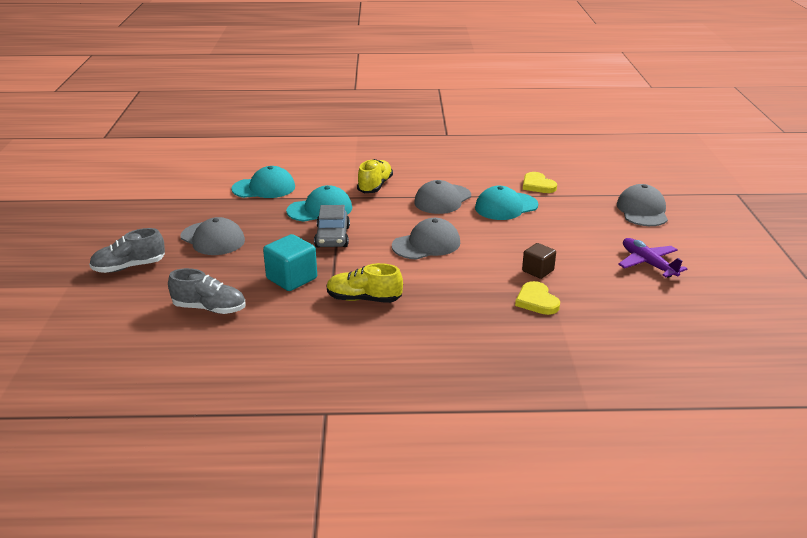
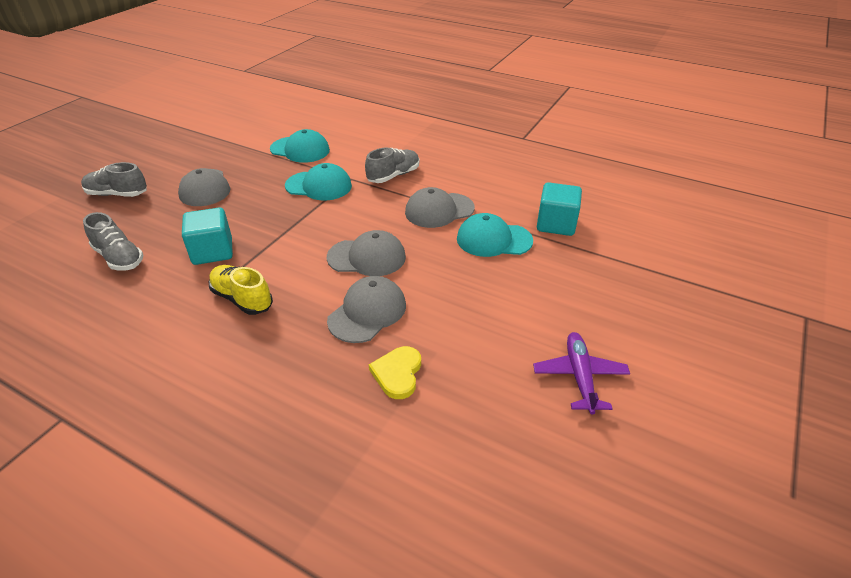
camera: 30 degrees right, 10 degrees up
(332, 237) = (295, 219): grey car -> none
(375, 186) = (393, 176): yellow shoe -> grey shoe
(537, 185) = (556, 224): yellow heart -> turquoise cube
(538, 271) = (441, 334): brown cube -> none
(642, 210) = (648, 298): grey cap -> grey cap (367, 312)

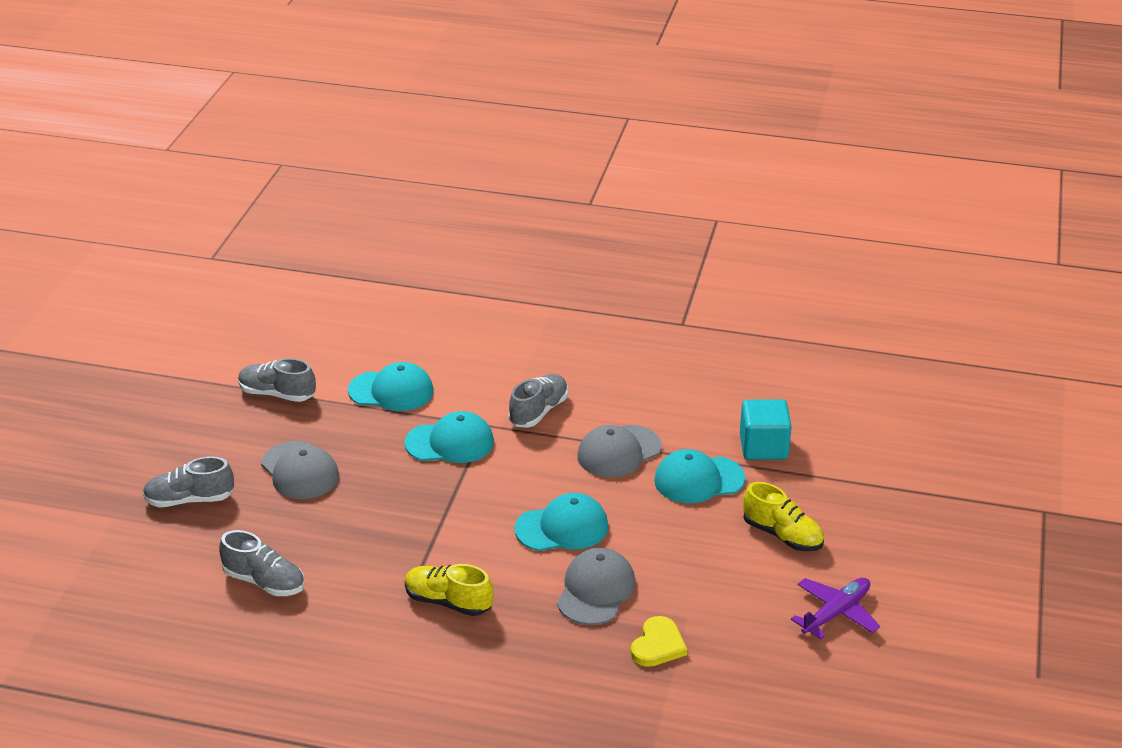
camera: 15 degrees left, 5 degrees down
(212, 251) = (374, 554): turquoise cube -> none
(226, 141) = (277, 394): none -> grey shoe
(367, 257) = (562, 528): grey cap -> turquoise cap
(397, 373) = (658, 645): yellow heart -> yellow heart turned 150 degrees counterclockwise
(549, 295) = (782, 535): none -> yellow shoe
(579, 376) = (836, 613): purple plane -> purple plane turned 60 degrees clockwise

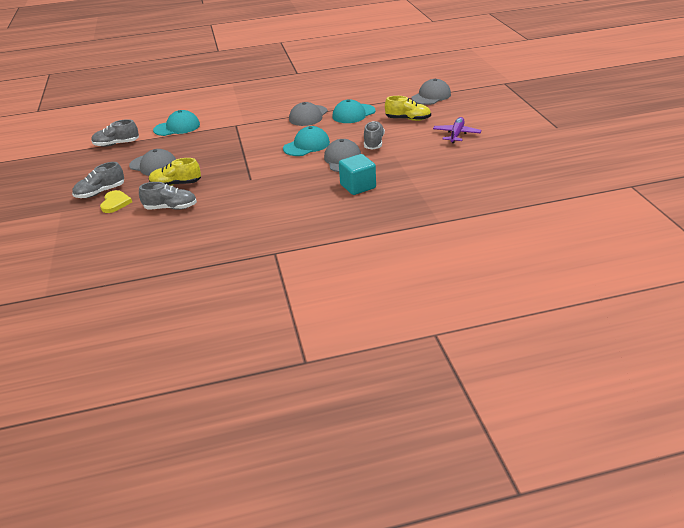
camera: 25 degrees left, 0 degrees up
(448, 602) = (275, 185): yellow shoe -> yellow shoe (176, 184)
(450, 442) = (224, 135): turquoise cap -> none
(538, 411) = (257, 114): grey shoe -> grey shoe (374, 143)
(658, 645) = (390, 167): yellow heart -> yellow heart (115, 203)
(763, 447) = (371, 97): turquoise cube -> turquoise cube (358, 186)
(873, 490) = (431, 96): none -> grey cap

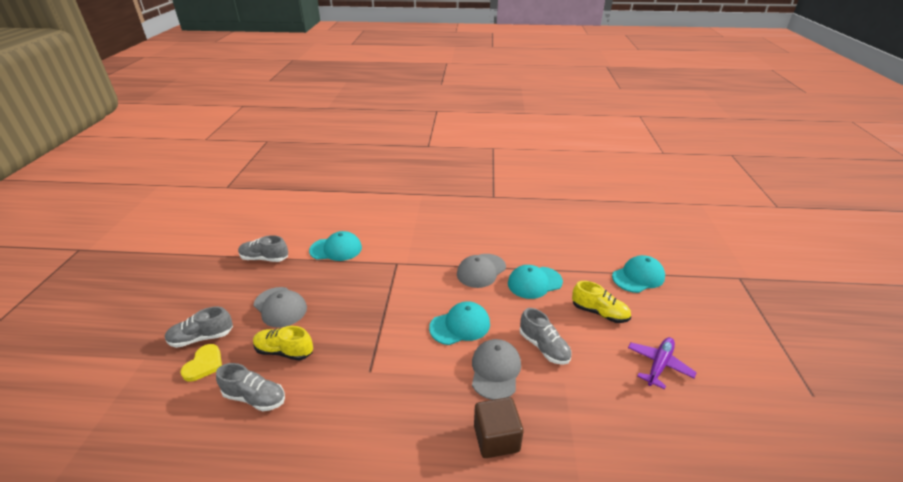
camera: 15 degrees right, 0 degrees up
(358, 186) = (496, 438): turquoise cube -> brown cube
(374, 143) = (544, 347): grey shoe -> grey shoe turned 120 degrees clockwise
(431, 96) = (638, 277): grey cap -> turquoise cap

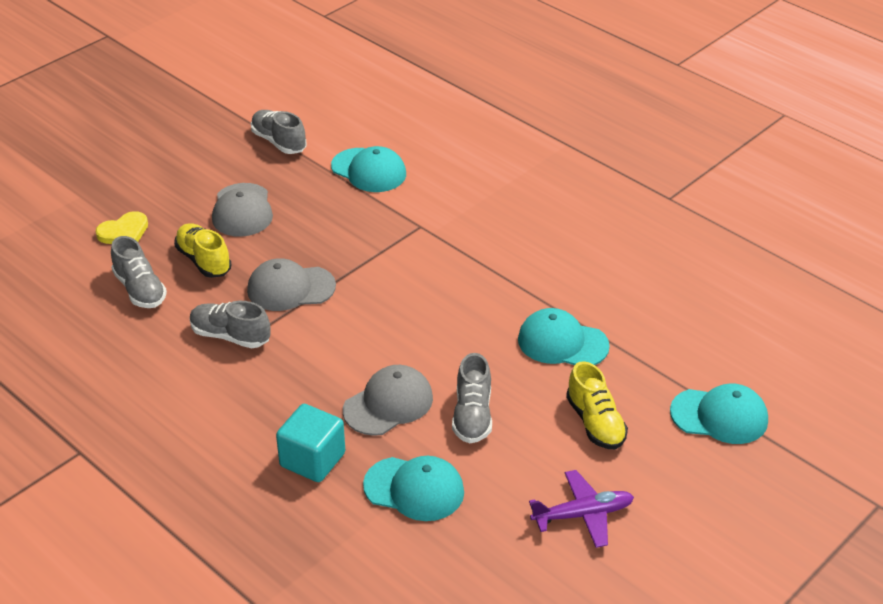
camera: 40 degrees right, 5 degrees up
(202, 337) = (143, 203): grey shoe -> grey shoe (230, 336)
(460, 325) = (407, 338): turquoise cap -> turquoise cap (414, 489)
(481, 271) = (513, 291): grey cap -> grey cap (290, 288)
(496, 438) = (312, 460): brown cube -> turquoise cube

